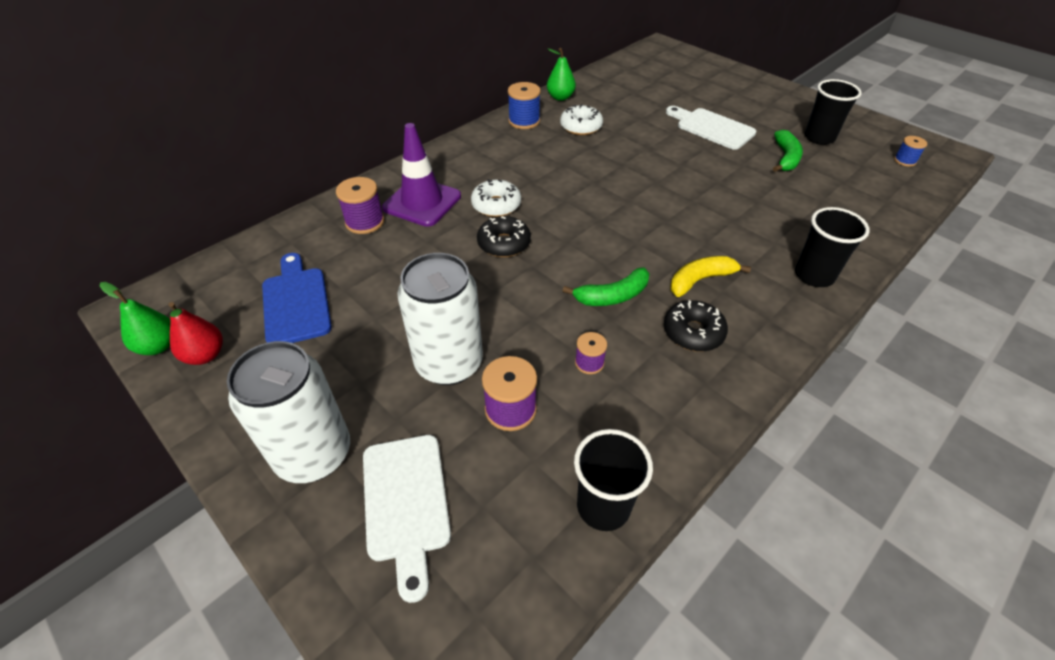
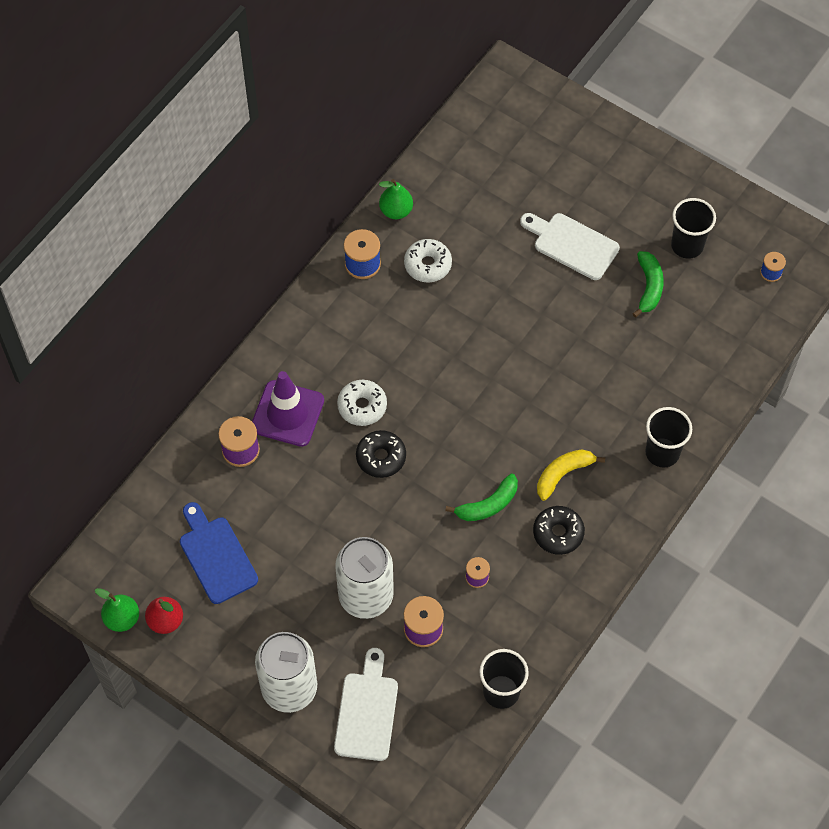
camera: 10 degrees left, 15 degrees up
(406, 502) = (367, 711): white cutting board -> white cutting board turned 150 degrees counterclockwise

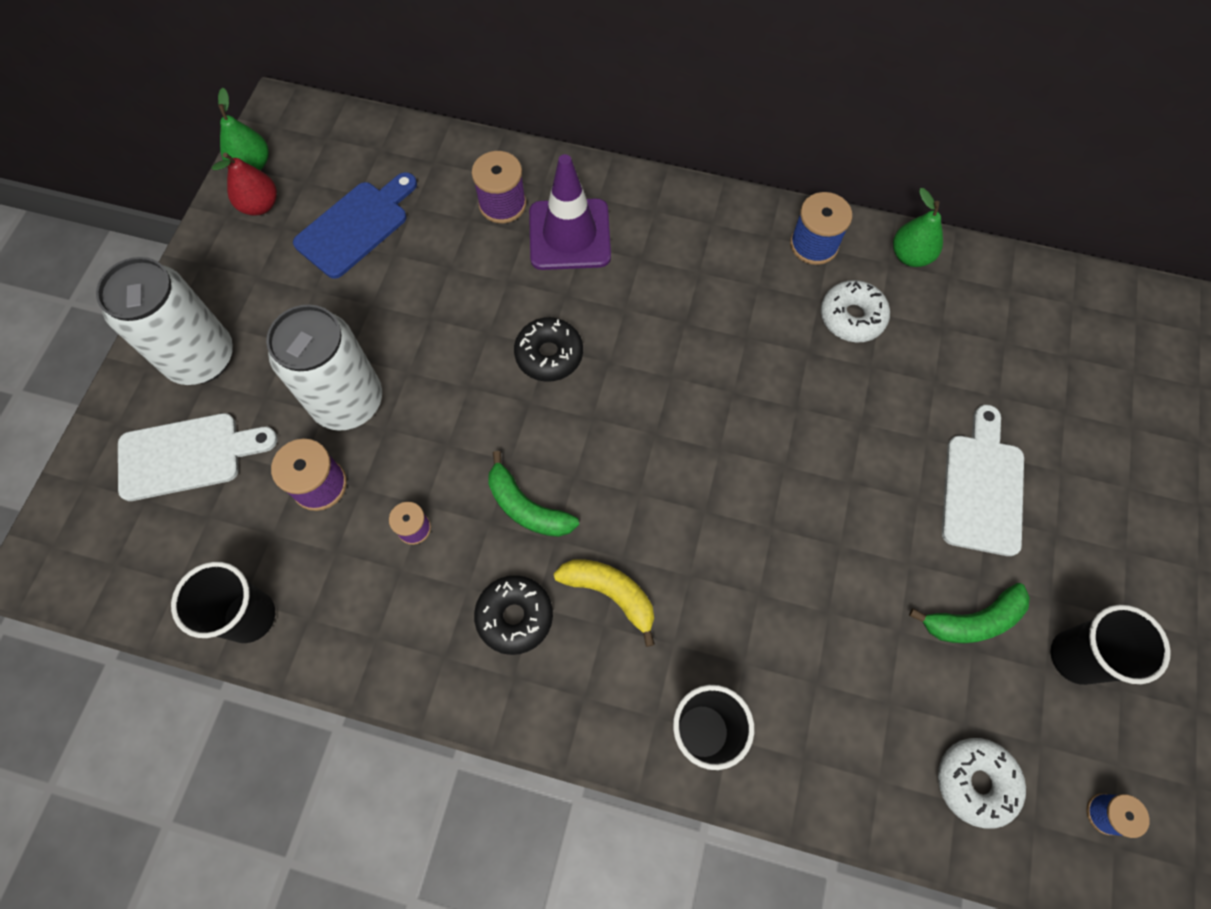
camera: 70 degrees right, 5 degrees up
(362, 406) = (613, 310): white donut -> white donut (975, 782)

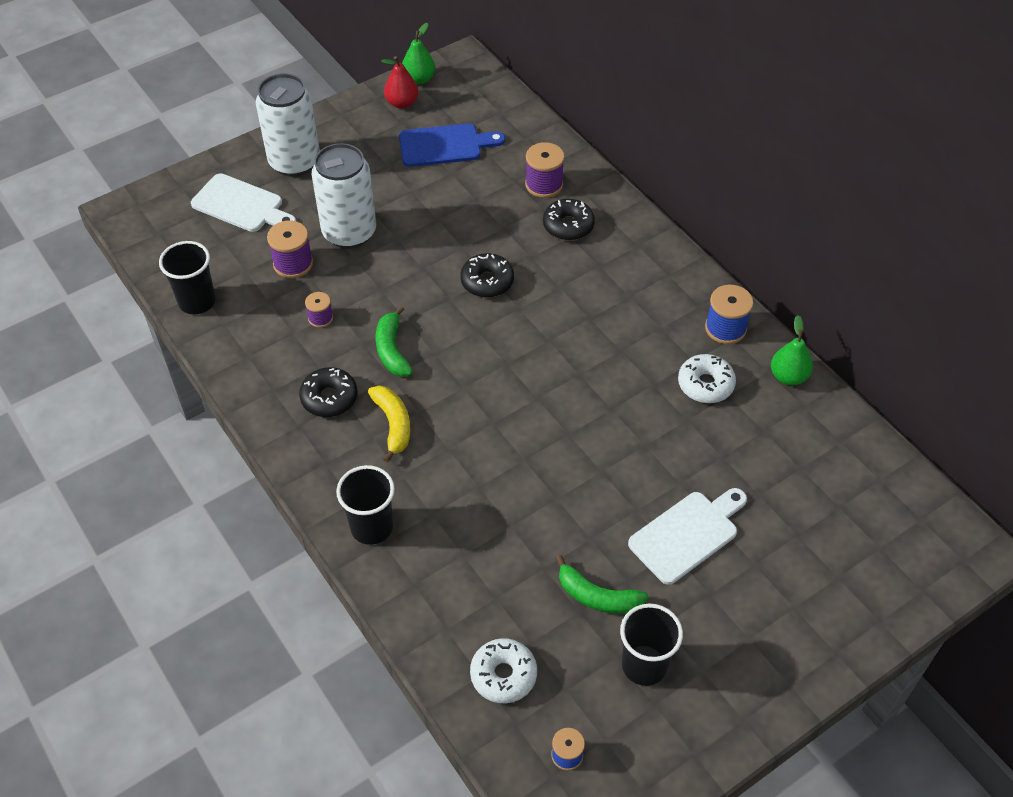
camera: 40 degrees right, 15 degrees down
(569, 235) = (568, 226): purple traffic cone -> black donut

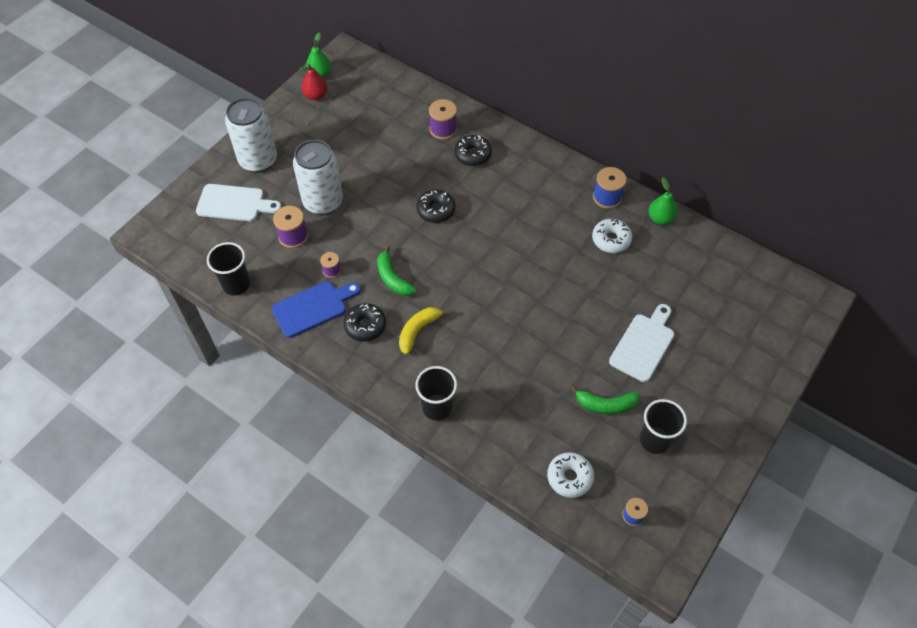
camera: 20 degrees left, 5 degrees up
(393, 424) = (418, 331): yellow banana -> yellow banana turned 105 degrees counterclockwise
(444, 145) = (361, 119): blue cutting board -> blue cutting board (313, 308)

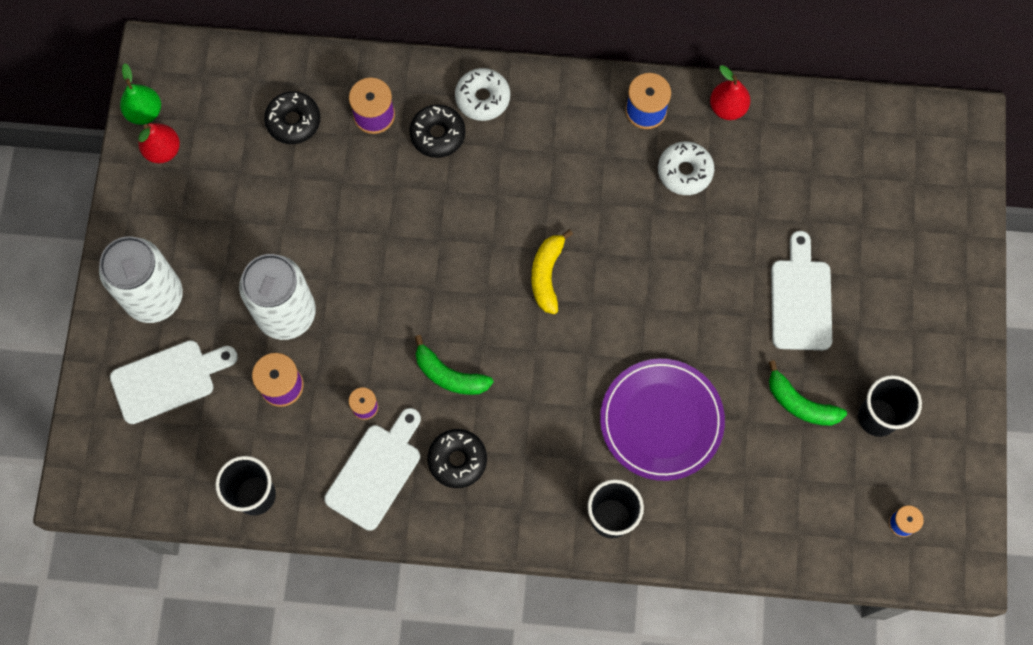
camera: 30 degrees left, 15 degrees up
(313, 308) = (376, 472): blue cutting board -> white cutting board
(418, 331) = (526, 430): yellow banana -> yellow banana (547, 275)
(436, 210) = (441, 246): black donut -> black donut (293, 121)
(507, 368) = (661, 420): none -> purple plate
(569, 477) = (810, 518): white donut -> white donut (482, 98)
(605, 405) = (800, 403): green banana -> green banana turned 60 degrees clockwise
(660, 218) = (727, 108): green pear -> red pear

